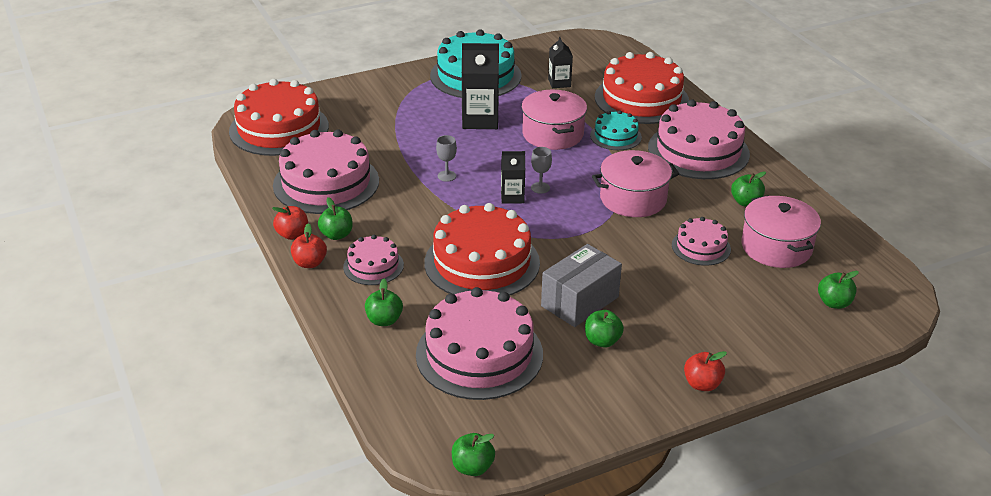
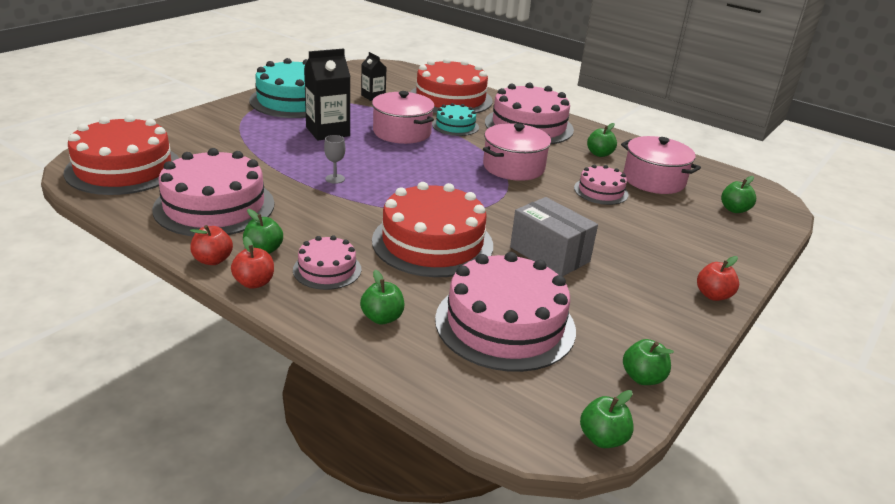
camera: 30 degrees left, 5 degrees down
(512, 197) = (411, 184): black carton -> none
(540, 188) = (429, 173): grey goblet -> none
(580, 301) = (549, 254): grey box -> grey box turned 60 degrees counterclockwise
(602, 341) = (600, 282): green apple -> green apple (642, 378)

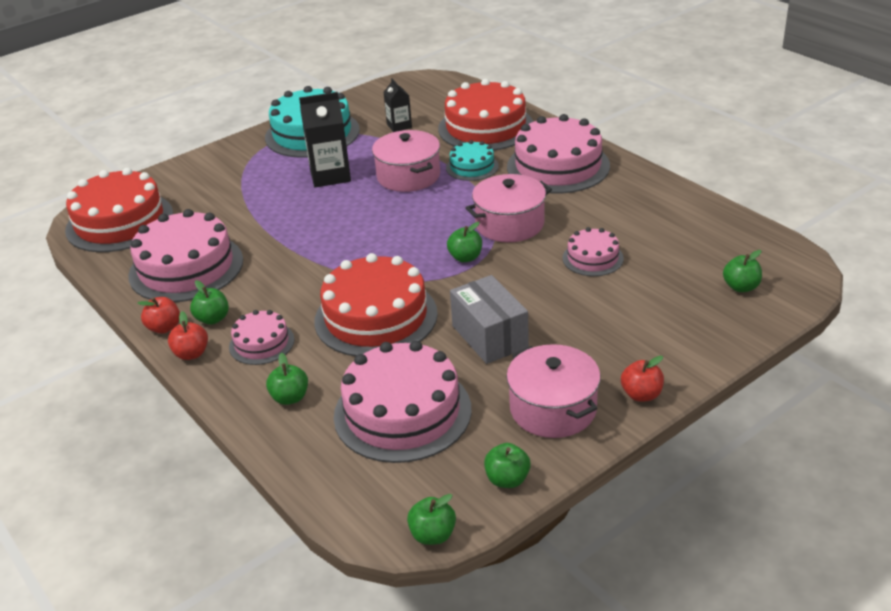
camera: 20 degrees right, 5 degrees up
(335, 179) = (312, 237): grey goblet -> none
(599, 154) = (621, 206): green apple -> green apple (465, 257)
(653, 180) = (666, 244): pink pot -> pink pot (553, 409)

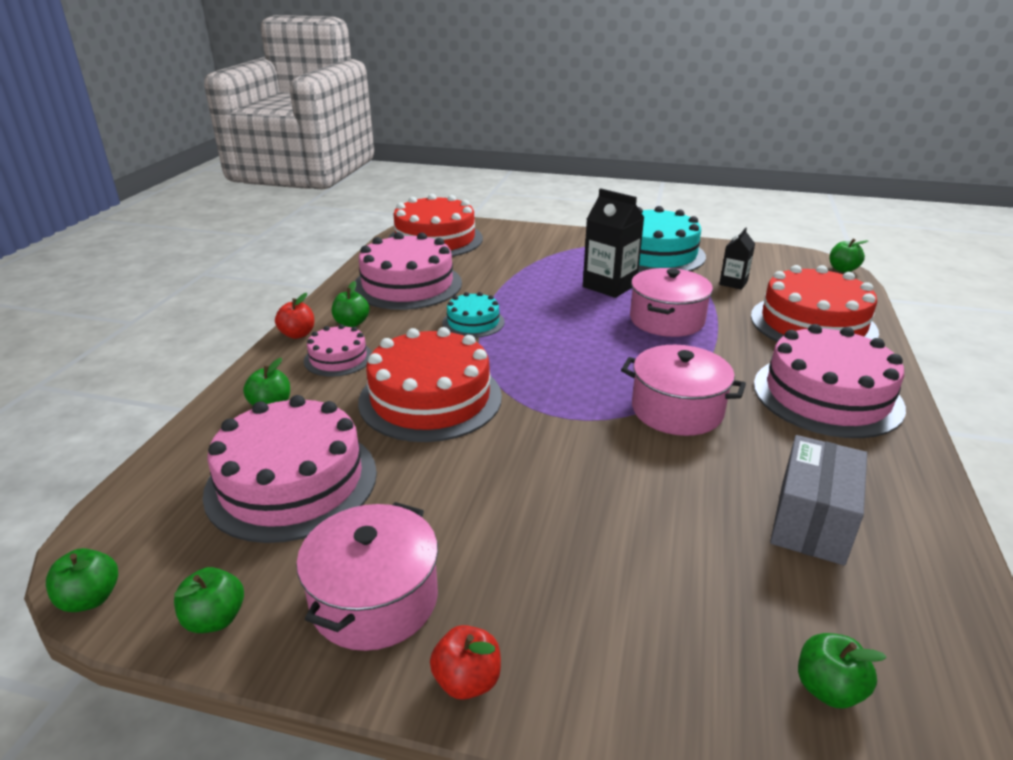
camera: 50 degrees right, 5 degrees down
(164, 328) = (322, 309): red apple -> none
(465, 257) = (584, 408): green apple -> green apple (842, 269)
(472, 167) = (736, 345): turquoise cake -> turquoise cake (473, 322)
(490, 336) = (467, 485): grey box -> grey box (811, 521)
(592, 258) = (698, 499): pink cake -> none

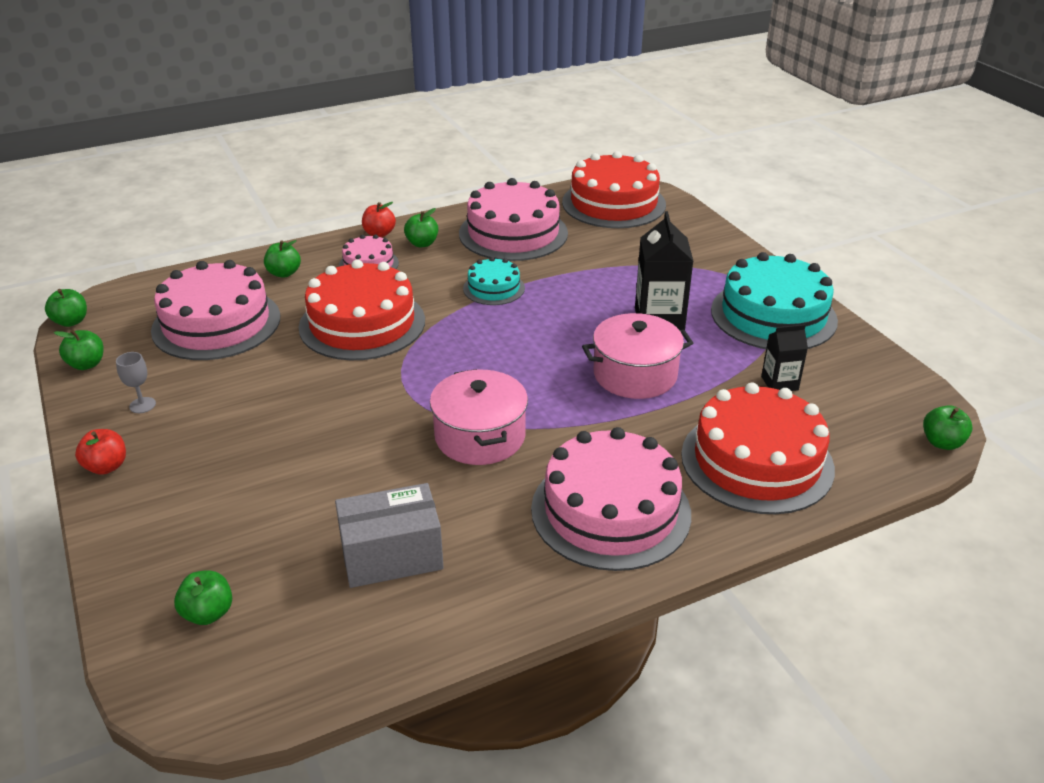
camera: 50 degrees right, 5 degrees up
(374, 599) = (142, 405): pink pot -> grey goblet

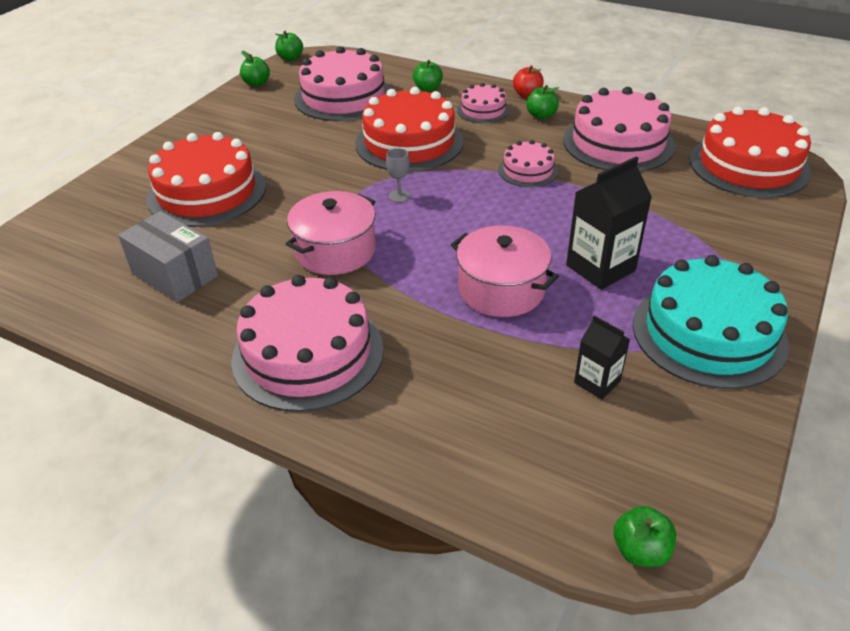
camera: 55 degrees right, 5 degrees up
(106, 466) = (173, 137): red apple -> none
(142, 405) = (237, 118): grey goblet -> grey goblet (399, 196)
(208, 613) = (75, 234): green apple -> none
(494, 288) = (528, 170): turquoise cake -> pink cake
(757, 461) = (457, 413): red cake -> red cake (207, 192)

